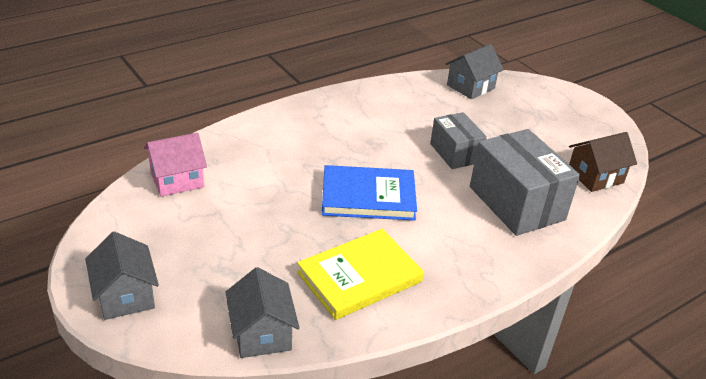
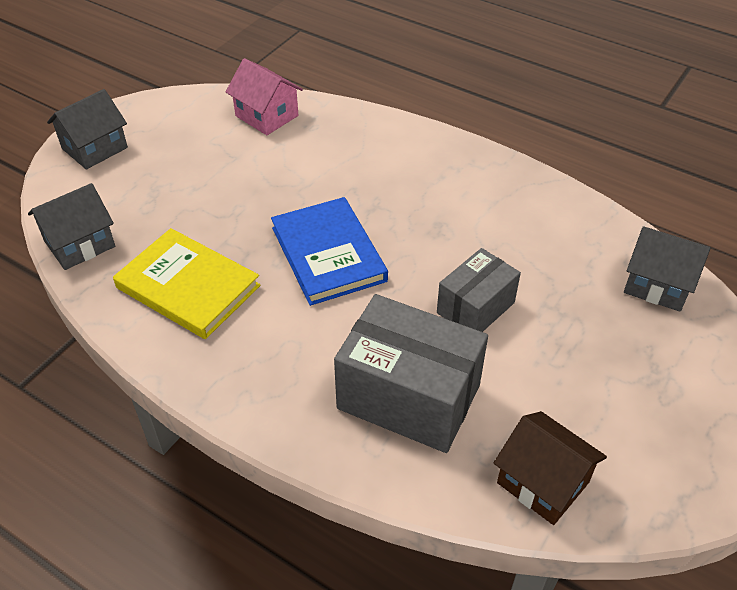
camera: 70 degrees right, 10 degrees up
(516, 203) = (408, 397): grey box -> grey box turned 75 degrees clockwise

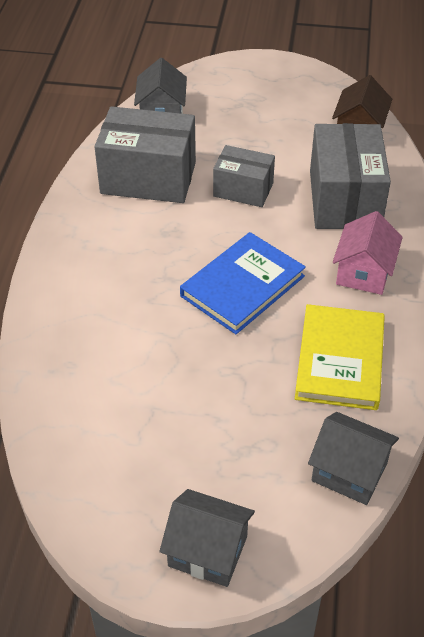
camera: 115 degrees left, 0 degrees up
(267, 116) = (69, 412): pink house -> pink house (364, 272)
(534, 237) = (148, 178): none -> grey box

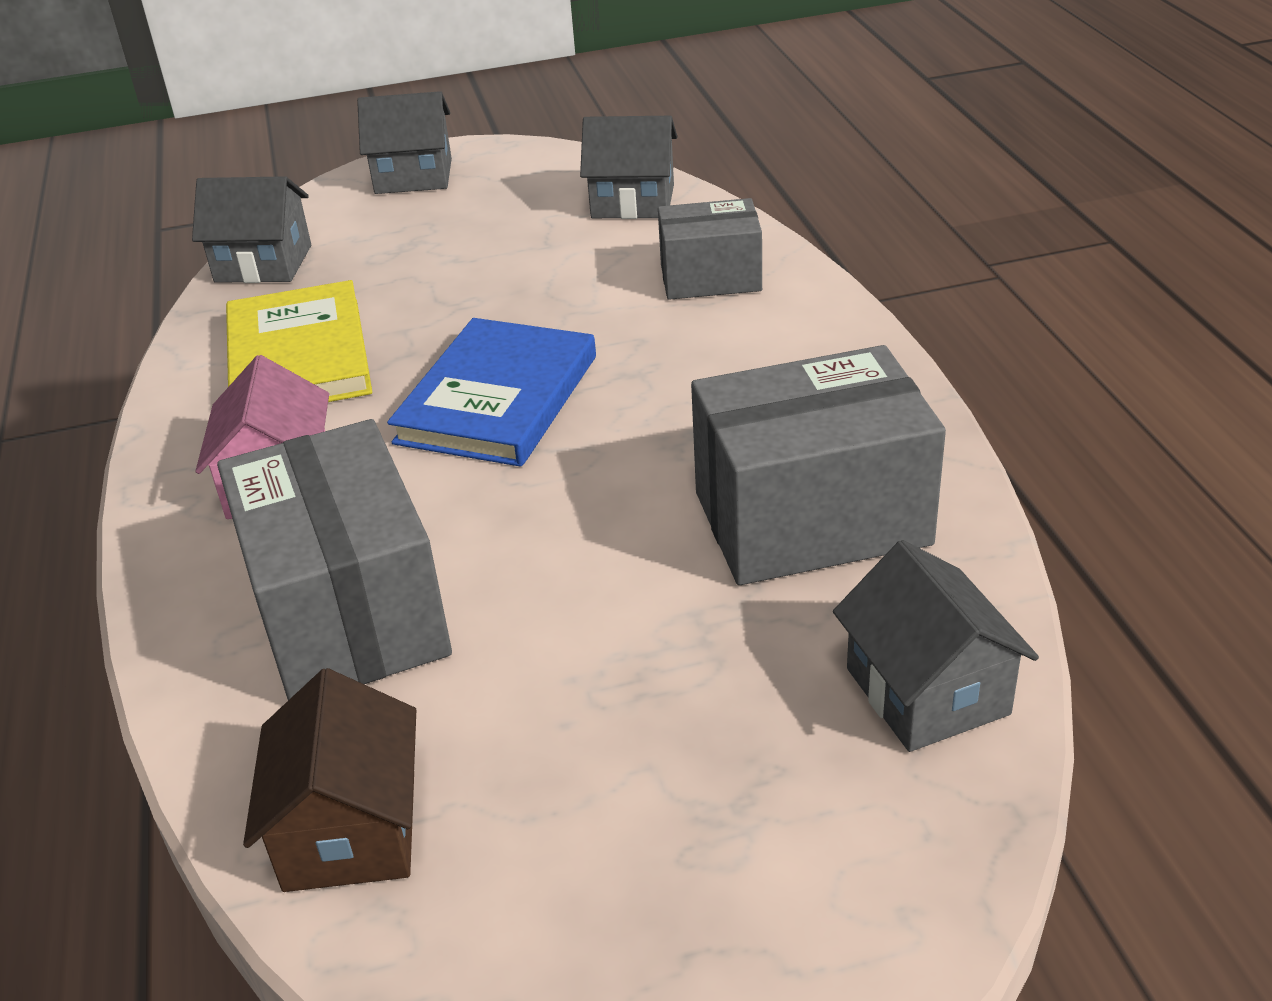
camera: 160 degrees right, 10 degrees down
(72, 434) = (633, 202): none -> grey house
(243, 190) = (589, 560): grey box -> grey box (710, 278)

